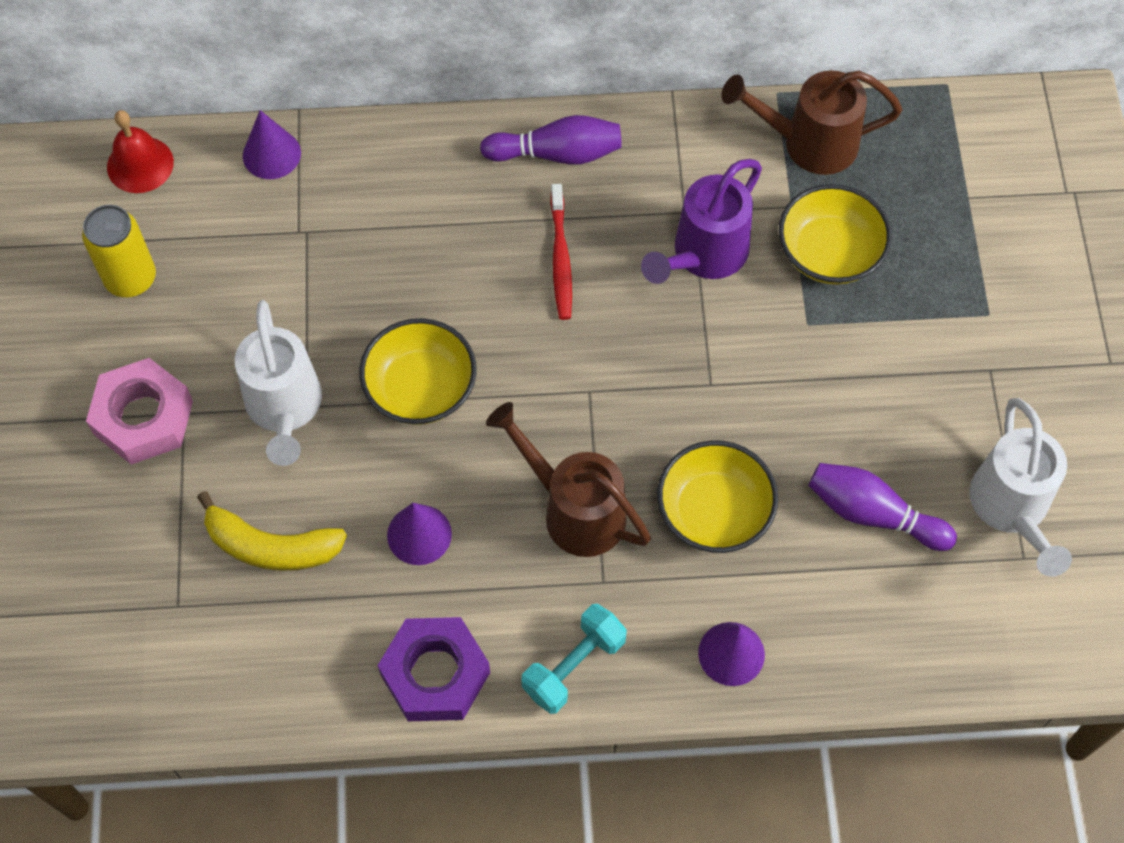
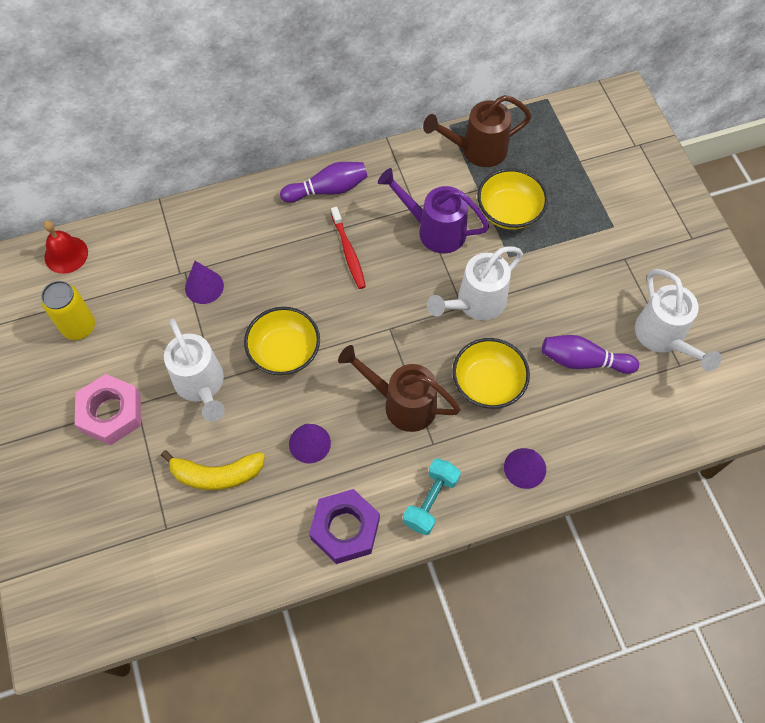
camera: 15 degrees left, 0 degrees up
(271, 154) = (149, 229): purple cone -> purple cone (204, 287)
(704, 255) = (435, 230): purple watering can -> purple watering can turned 90 degrees clockwise
(733, 384) = (475, 303): none -> white watering can

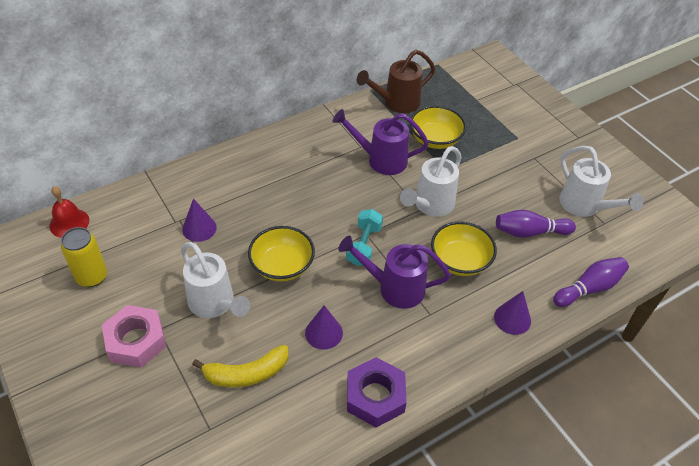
camera: 15 degrees left, 15 degrees down
(328, 189) = (286, 144): purple bowling pin -> purple bowling pin (589, 288)
(348, 252) = (316, 185): red toothbrush -> none
(402, 404) = (394, 288): brown watering can -> purple watering can
(430, 501) = (442, 359): turquoise dumbbell -> turquoise dumbbell (364, 245)

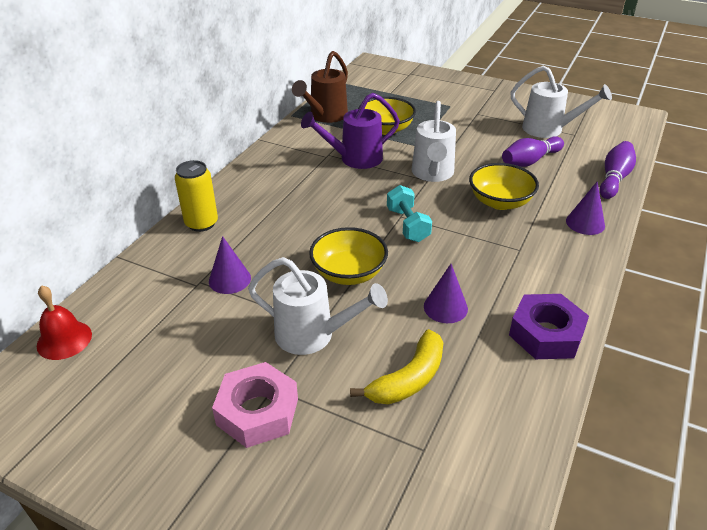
camera: 30 degrees left, 10 degrees down
(92, 276) = (143, 377): yellow can -> yellow can (201, 223)
(394, 288) = (469, 244): purple watering can -> none

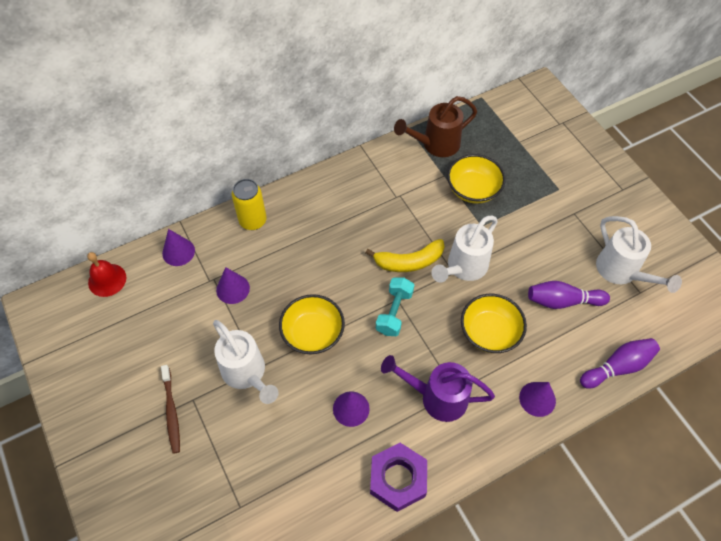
camera: 35 degrees right, 20 degrees up
(137, 279) = (178, 252): none -> purple cone
(257, 411) = (171, 411): pink nut -> brown toothbrush
(355, 159) = (416, 213): purple watering can -> purple watering can (437, 397)
(409, 379) = (275, 450): yellow banana -> yellow banana (409, 262)

